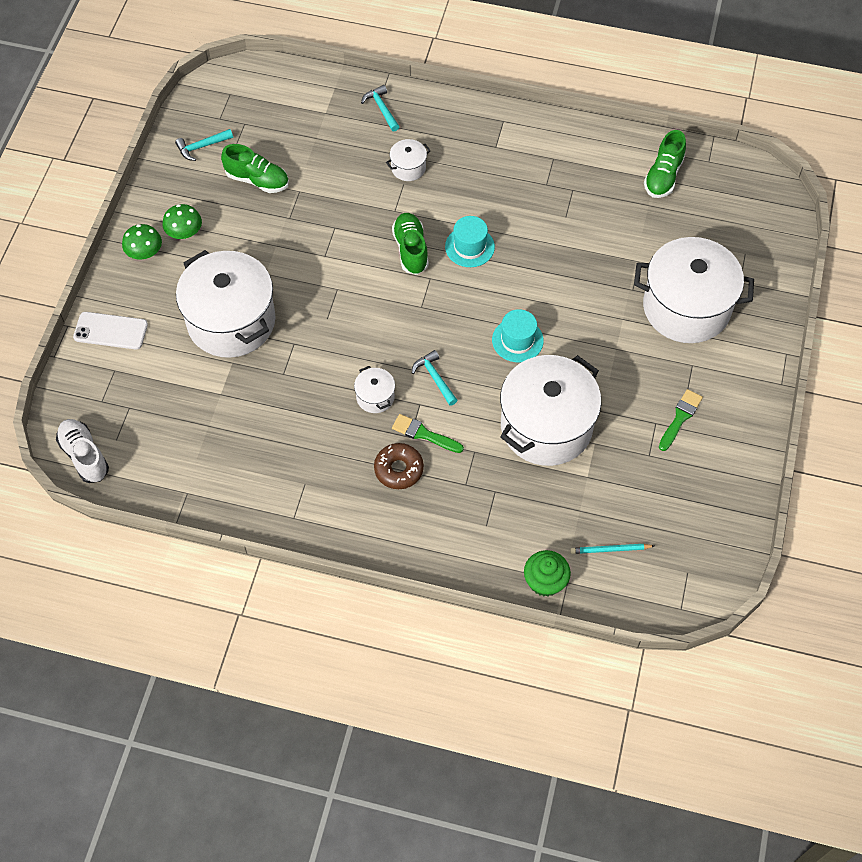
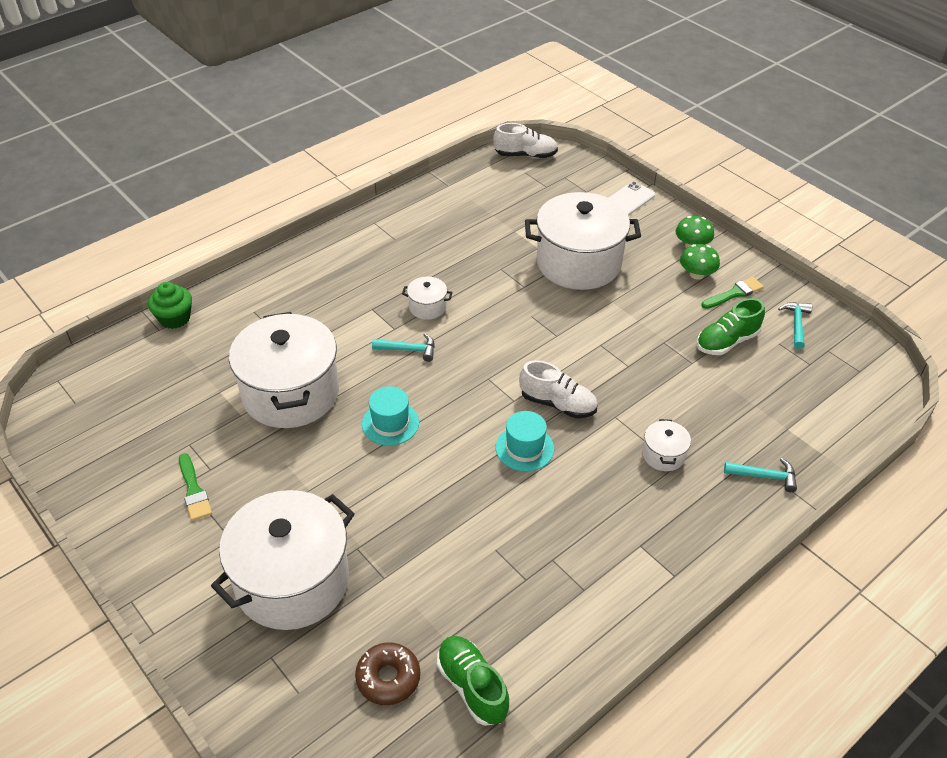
camera: 125 degrees right, 15 degrees down
(399, 469) = (351, 289): brown donut -> brown donut (388, 678)
(411, 250) = (558, 404): green shoe -> white shoe
(424, 434) = (365, 317): green brush -> green brush (734, 293)
(610, 550) = (149, 368): turquoise pencil -> none

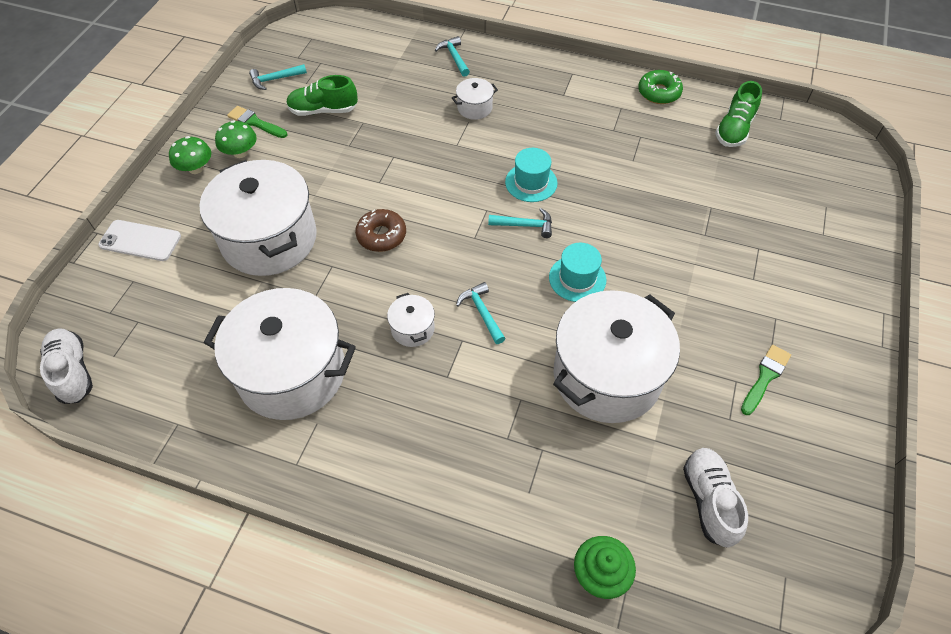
camera: 120 degrees left, 10 degrees up
(292, 581) = (765, 256): white pot -> white pot (292, 373)
(388, 678) = (770, 169): brown donut -> brown donut (381, 235)
(475, 418) = (525, 225): none -> turquoise hammer
(558, 404) = (469, 182): white shoe -> white shoe (709, 500)
(586, 647) = (659, 92): none -> green donut
(727, 341) = (323, 110): green shoe -> green shoe turned 150 degrees clockwise

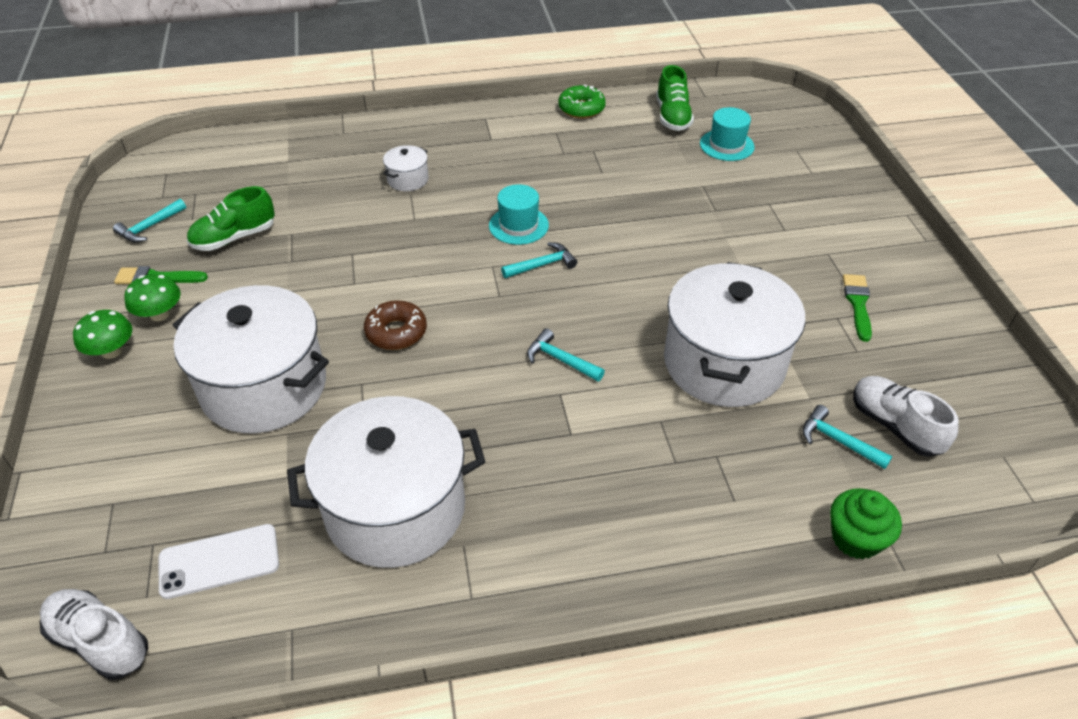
camera: 30 degrees left, 10 degrees down
(140, 241) = (90, 455): white phone -> white phone (219, 561)
(412, 329) = (499, 405): white pot -> none
(454, 57) = (350, 141): turquoise hammer -> turquoise hammer (837, 441)
(577, 278) = (630, 291): turquoise hat -> turquoise hat (726, 145)

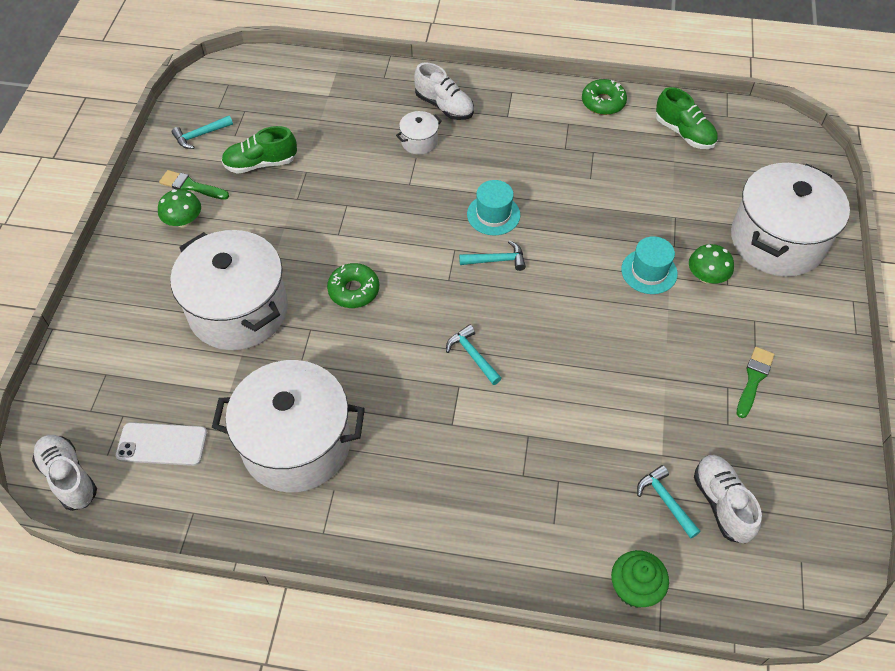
camera: 20 degrees right, 10 degrees up
(111, 351) = (140, 244): green mushroom -> green mushroom (706, 276)
(396, 332) = (354, 290): brown donut -> green donut
(420, 144) = (444, 106): none -> white shoe
(672, 117) = (684, 133): green shoe -> green shoe turned 60 degrees counterclockwise
(724, 363) = (606, 400): white pot -> white pot (777, 240)
(726, 145) = (720, 178): turquoise hat -> turquoise hat (649, 271)

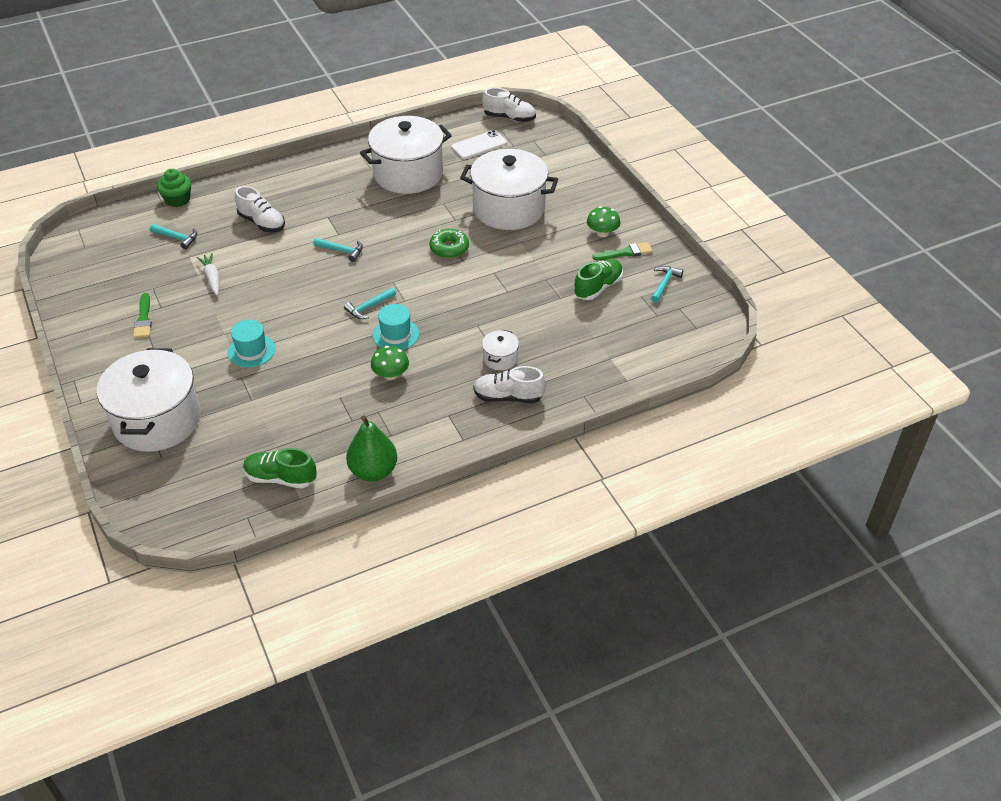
camera: 145 degrees right, 10 degrees down
(603, 102) = (373, 471): green donut -> green pear
(648, 399) = (212, 278): none -> white carrot
(706, 276) = (205, 367): green mushroom -> green mushroom (391, 375)
(722, 503) = (142, 250): white shoe -> white shoe (262, 223)

